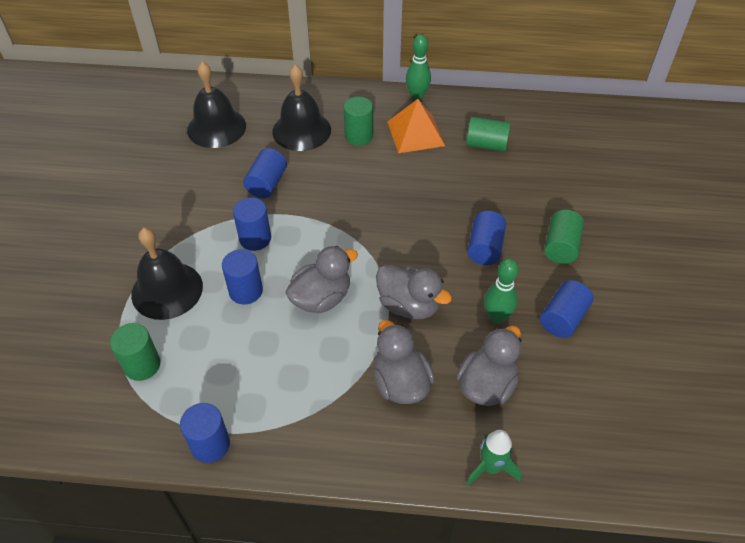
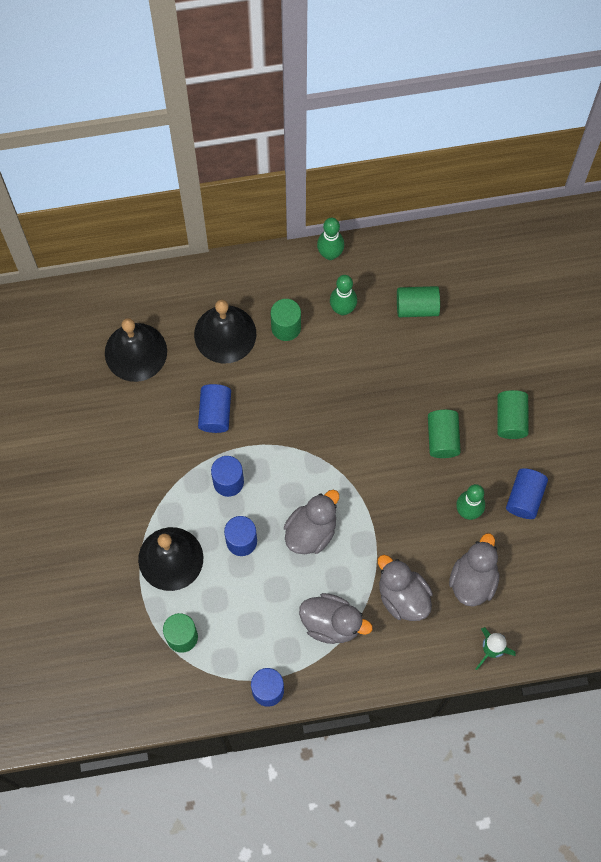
camera: 15 degrees left, 20 degrees up
(409, 305) = (390, 519): grey duck -> grey duck (332, 623)
(415, 133) = (342, 309): orange pyramid -> green bowling pin
(485, 248) = (442, 438): blue cylinder -> green cylinder

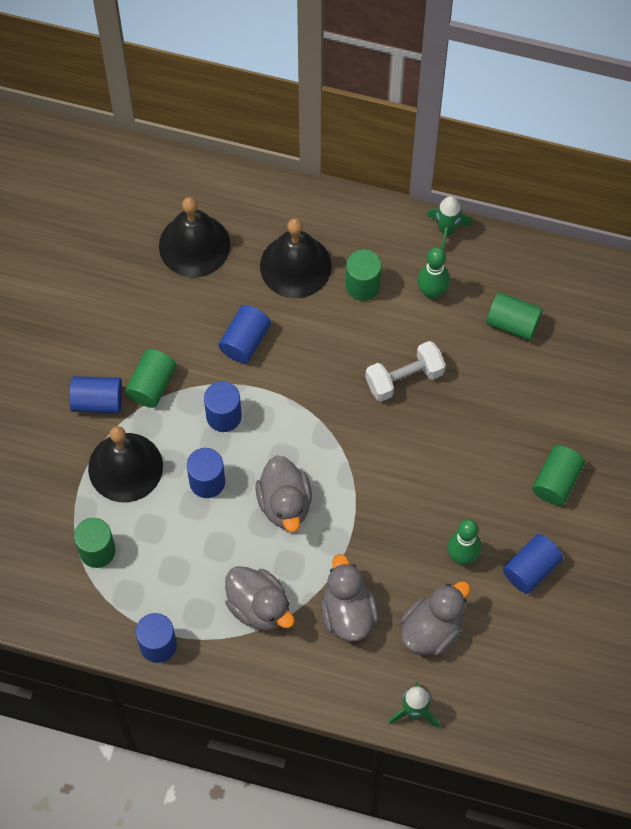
camera: 25 degrees right, 5 degrees down
(121, 515) = (97, 401): none -> blue cylinder
(311, 531) = (285, 503): grey duck -> grey duck turned 105 degrees clockwise
(330, 254) = (447, 231): green bowling pin -> green rocket
(355, 388) = (404, 378): none -> white dumbbell
(442, 438) = (472, 469): green cylinder -> green cylinder (152, 385)

